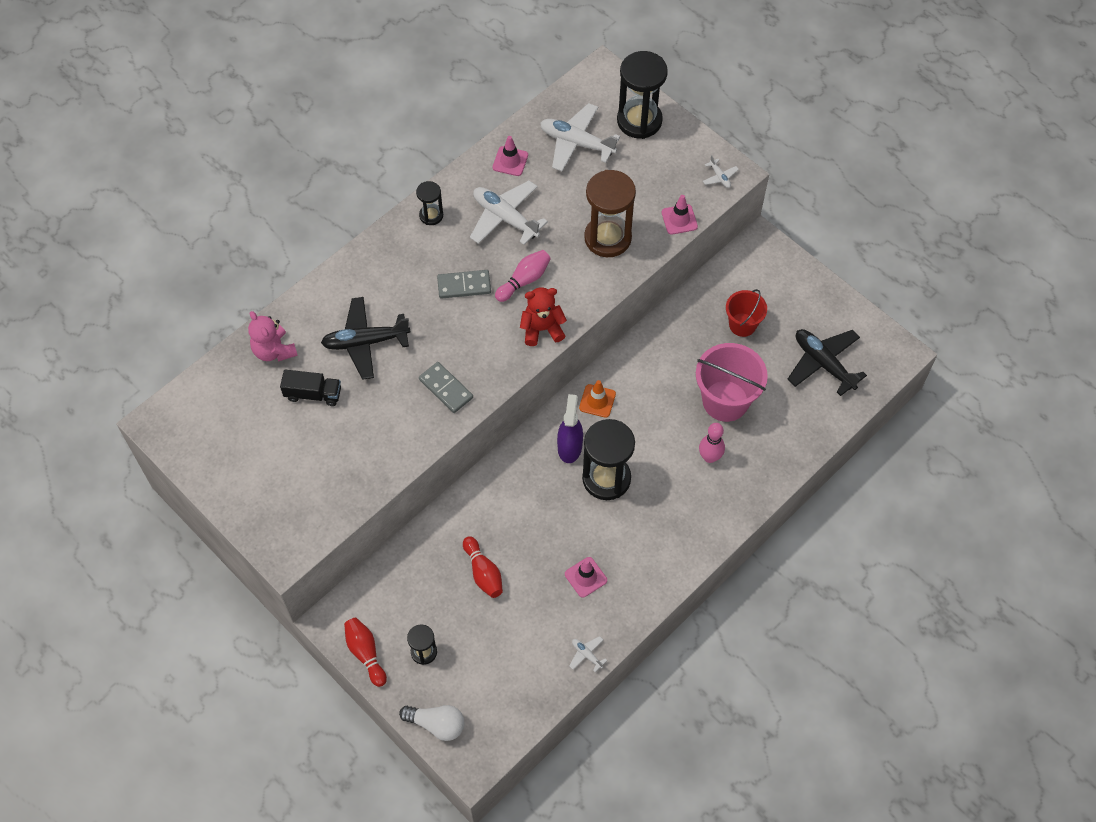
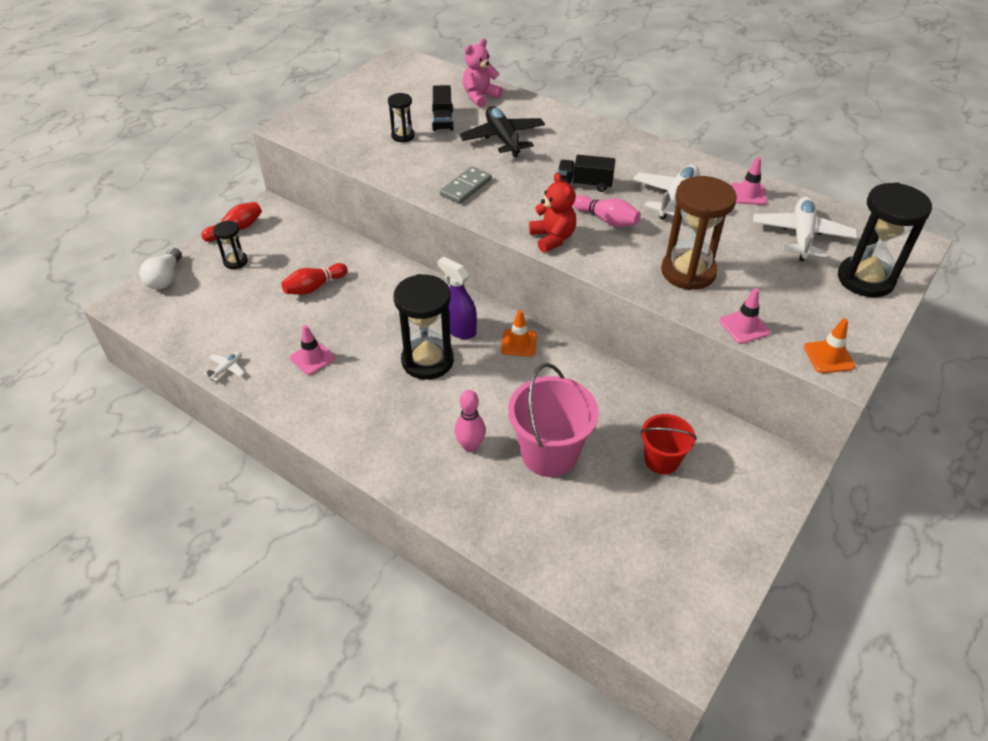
camera: 80 degrees right, 15 degrees down
(431, 215) = (656, 155): black hourglass -> black hourglass (403, 136)
(464, 286) = (584, 184): grey domino -> black truck
(569, 447) = (459, 329): purple spray bottle -> purple spray bottle turned 135 degrees counterclockwise
(719, 177) = (828, 357): white plane -> orange traffic cone
(823, 364) = (635, 554): black plane -> none

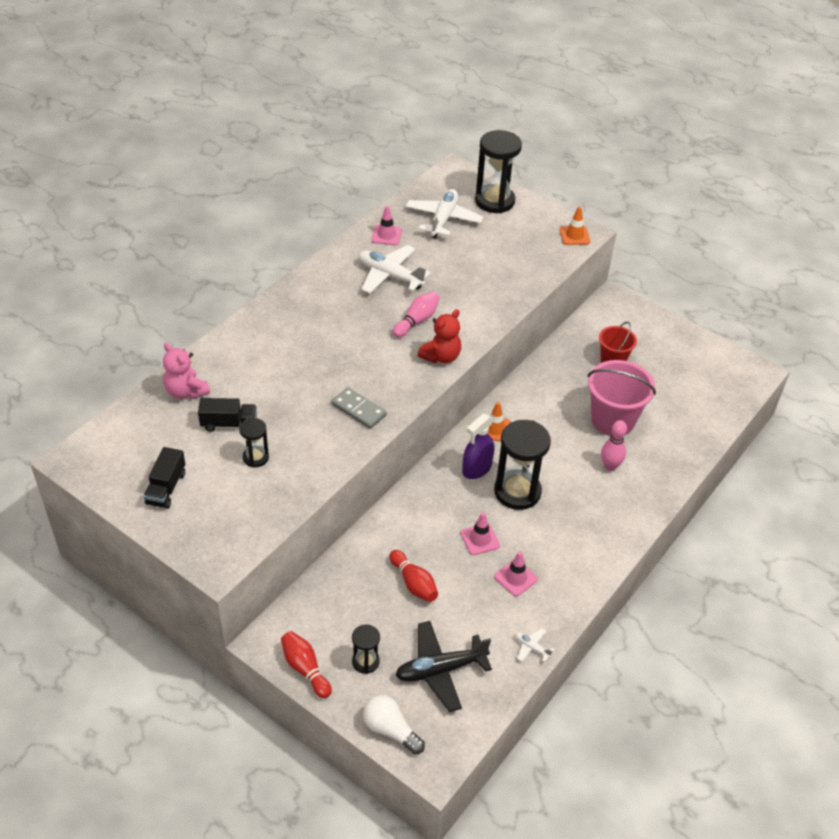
camera: 90 degrees left, 0 degrees up
(165, 278) = (390, 730): white light bulb -> white light bulb turned 150 degrees counterclockwise
(503, 138) = (274, 378): black plane -> black plane (440, 670)
(552, 238) = (441, 356): red teddy bear -> red teddy bear turned 150 degrees clockwise
(584, 184) = (361, 328): black truck -> black truck (166, 488)
(688, 272) = (486, 285): brown hourglass -> none
(744, 326) = (547, 267): pink traffic cone -> pink traffic cone (480, 539)
(801, 236) = (443, 219): white plane -> white plane turned 90 degrees clockwise

